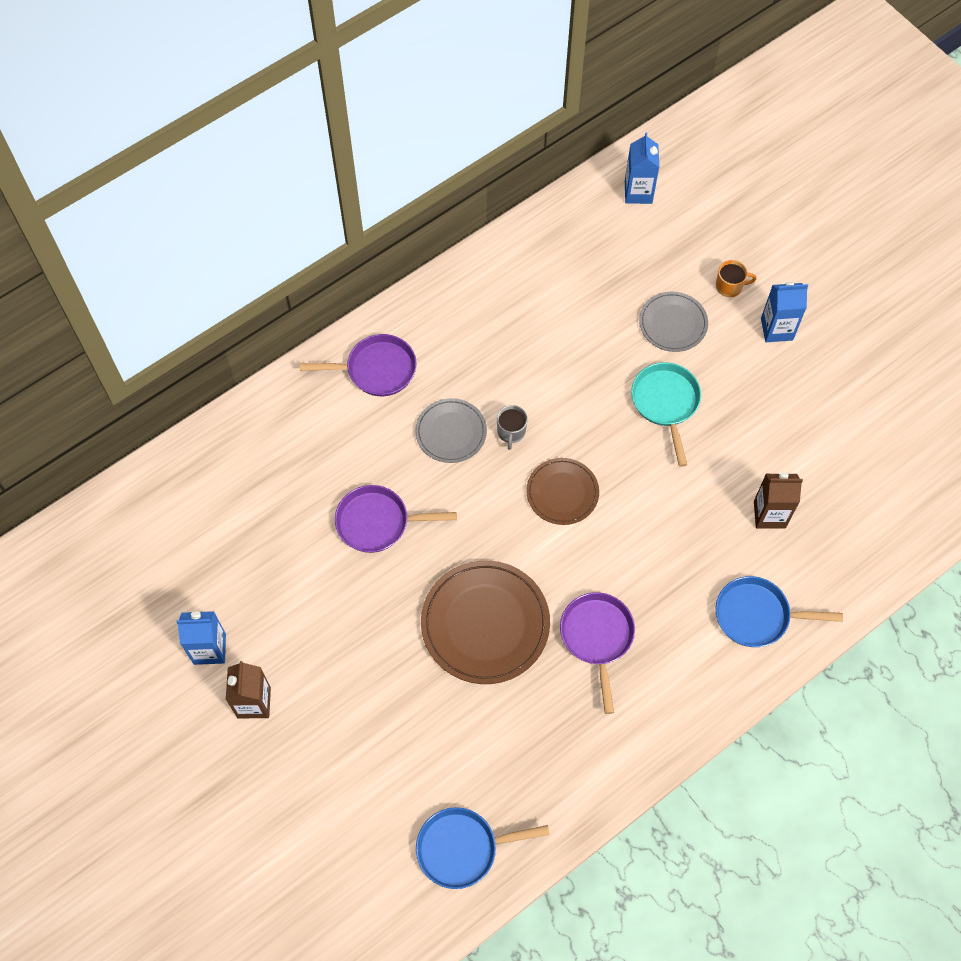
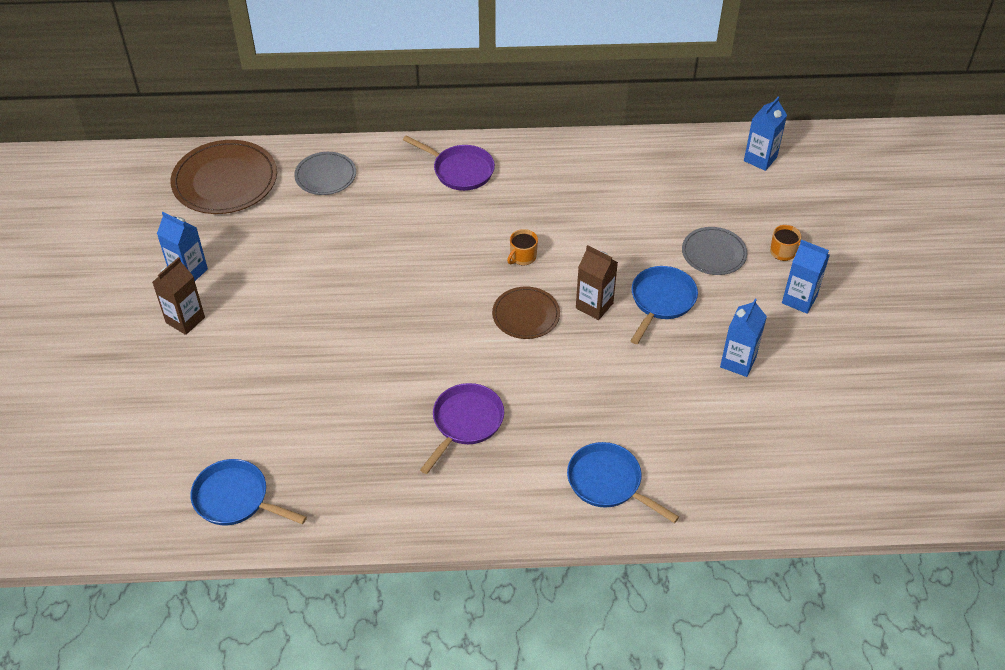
camera: 35 degrees right, 15 degrees down
(377, 522) = (373, 260): purple pan -> none
(451, 432) = (478, 234): grey plate -> grey plate (325, 176)
(485, 624) = (390, 365): brown plate -> brown plate (225, 181)
(511, 432) = (522, 257): grey mug -> orange mug
(666, 403) = (661, 301): turquoise pan -> blue pan
(769, 514) = (681, 419): brown carton -> brown carton (594, 306)
(773, 426) = (738, 362): none -> blue carton

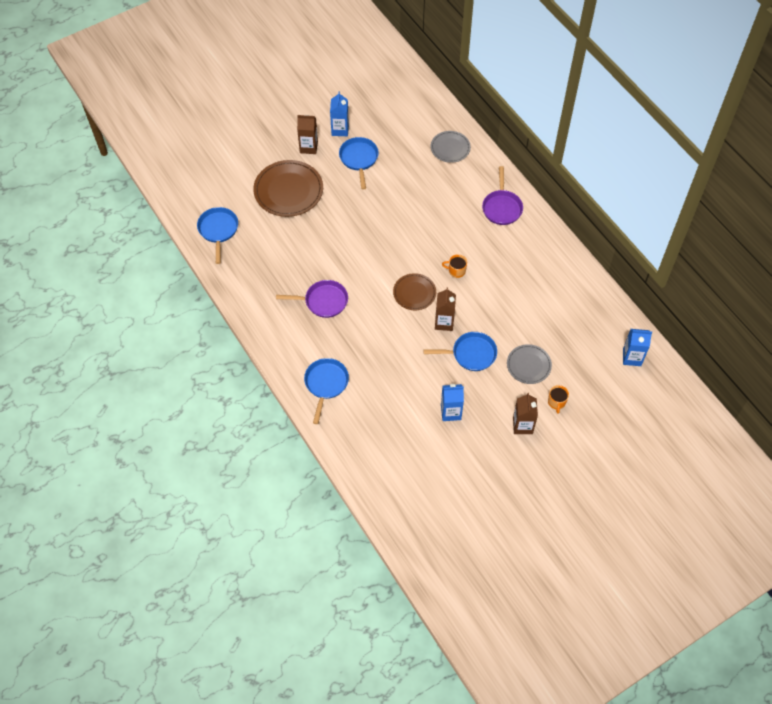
camera: 60 degrees right, 10 degrees up
(225, 181) = (413, 107): brown plate -> brown plate (288, 190)
(258, 274) = (359, 159): none -> blue pan
(799, 299) = (522, 425): blue carton -> brown carton

